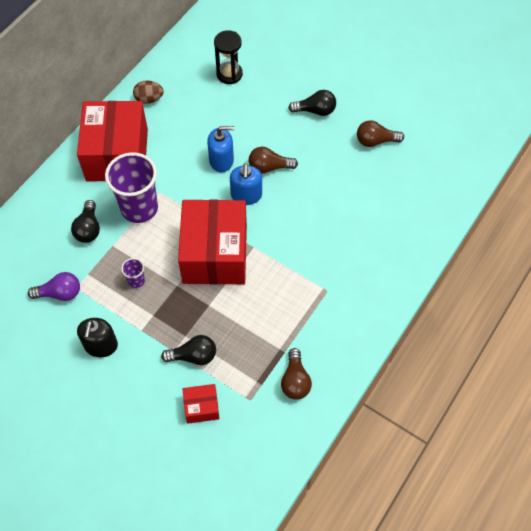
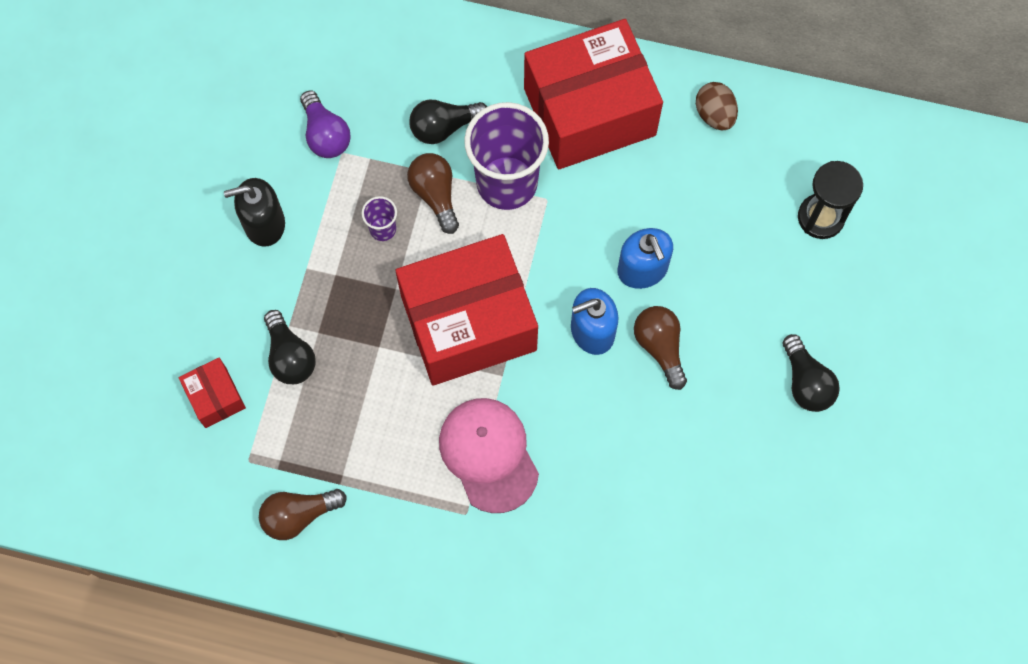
camera: 70 degrees right, 10 degrees up
(297, 268) = (488, 454): none -> pink cap
(375, 141) = (785, 503): brown light bulb -> brown light bulb (435, 195)

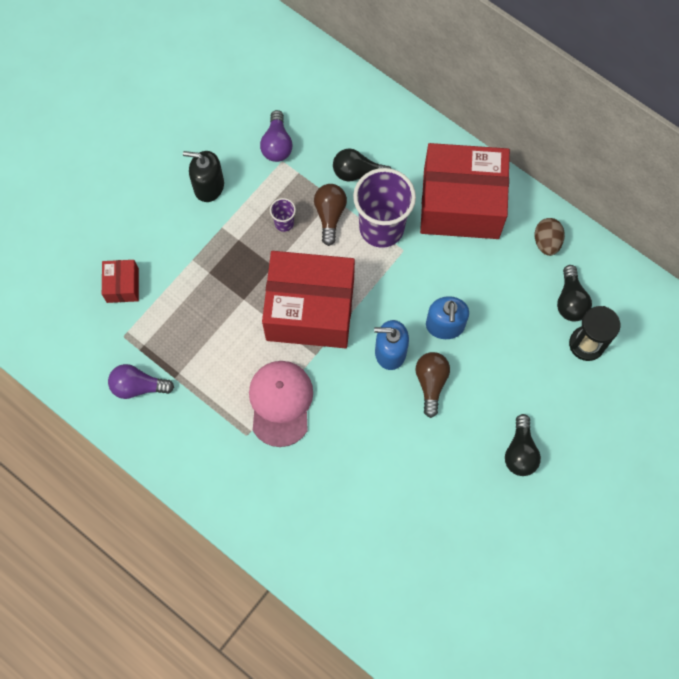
camera: 25 degrees right, 0 degrees up
(290, 356) = (183, 280): black light bulb -> black light bulb (570, 301)
(298, 515) = (138, 386): brown light bulb -> purple light bulb

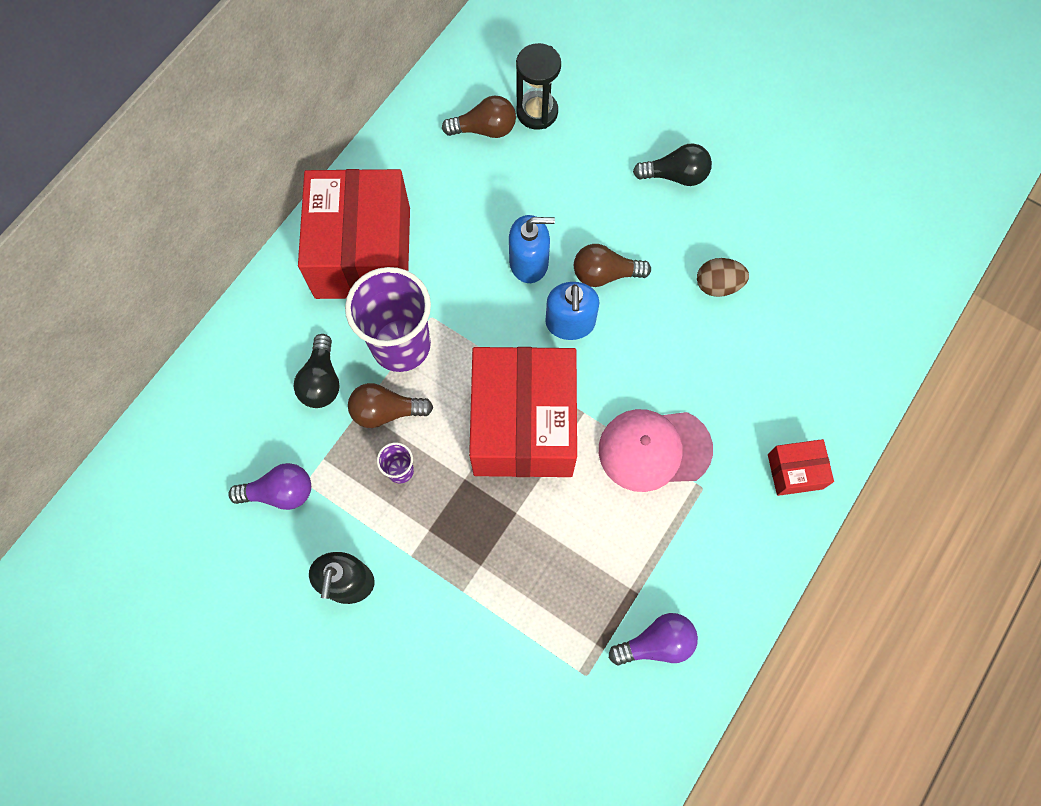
camera: 95 degrees left, 0 degrees up
(122, 285) = (510, 688): red box -> red box (795, 471)
(138, 386) = (656, 643): purple light bulb -> purple light bulb turned 105 degrees counterclockwise
(546, 242) = (410, 156): brown egg -> brown egg (718, 285)
(570, 301) = (485, 129): black light bulb -> brown light bulb

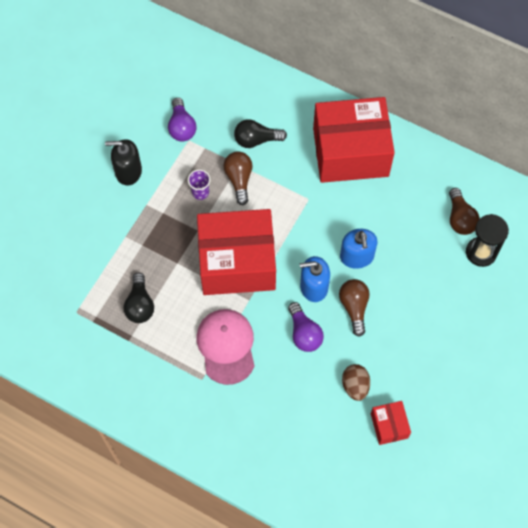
camera: 85 degrees right, 5 degrees down
(401, 345) = (286, 183): purple cup -> none
(656, 643) = (97, 353): purple light bulb -> purple light bulb (304, 333)
(675, 175) = (442, 353): black light bulb -> black light bulb (140, 305)
(795, 471) = (217, 441): red box -> red box (389, 425)

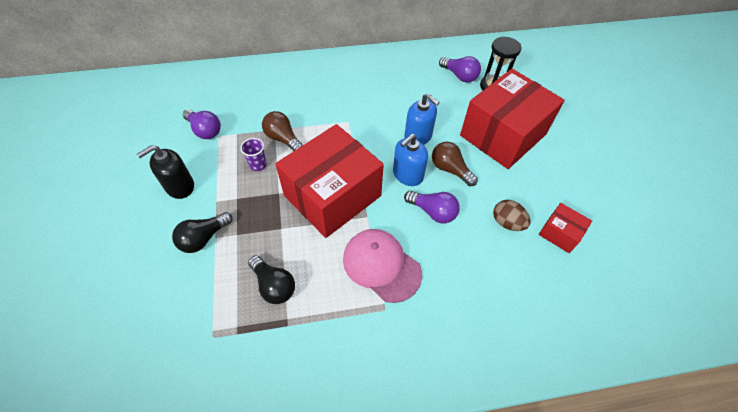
camera: 40 degrees left, 10 degrees down
(256, 140) = (274, 107): black light bulb -> black light bulb (203, 238)
(350, 152) = (351, 78): red box -> red box (502, 135)
(460, 218) = (459, 76): brown light bulb -> purple light bulb

